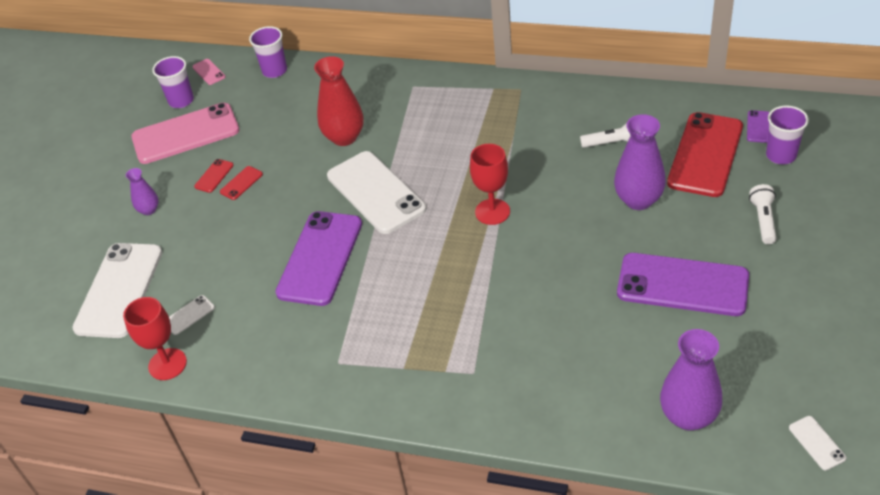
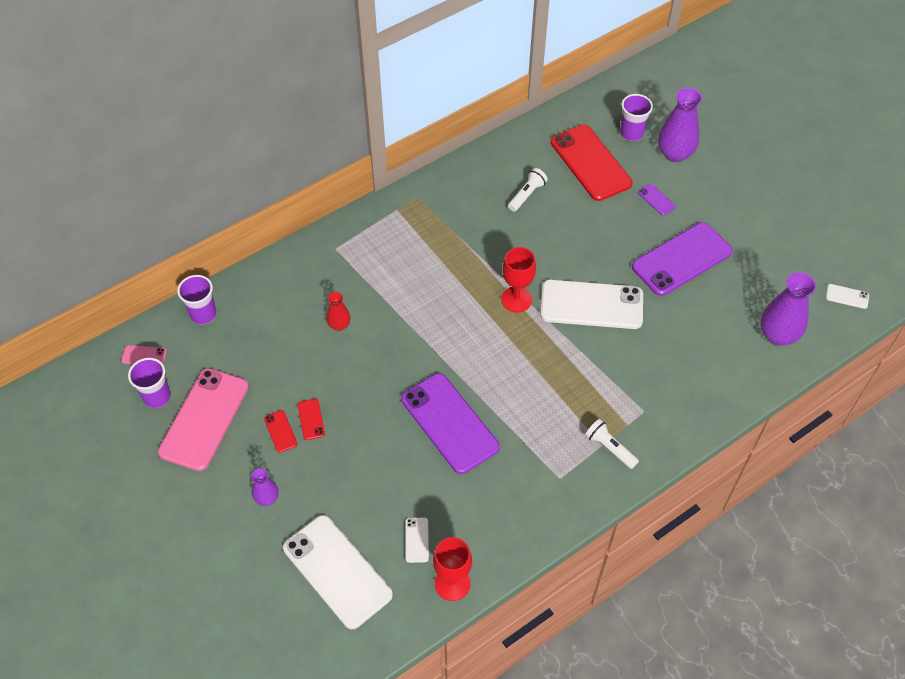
camera: 55 degrees left, 10 degrees up
(344, 137) = (339, 325): red vase -> red vase, size x0.54
(376, 192) = (421, 347): white phone -> white phone (591, 305)
(638, 200) = (591, 223): purple vase -> purple vase (675, 154)
(758, 127) = (596, 121): purple phone -> purple phone (656, 200)
(763, 220) = (672, 184): white flashlight -> white flashlight (610, 448)

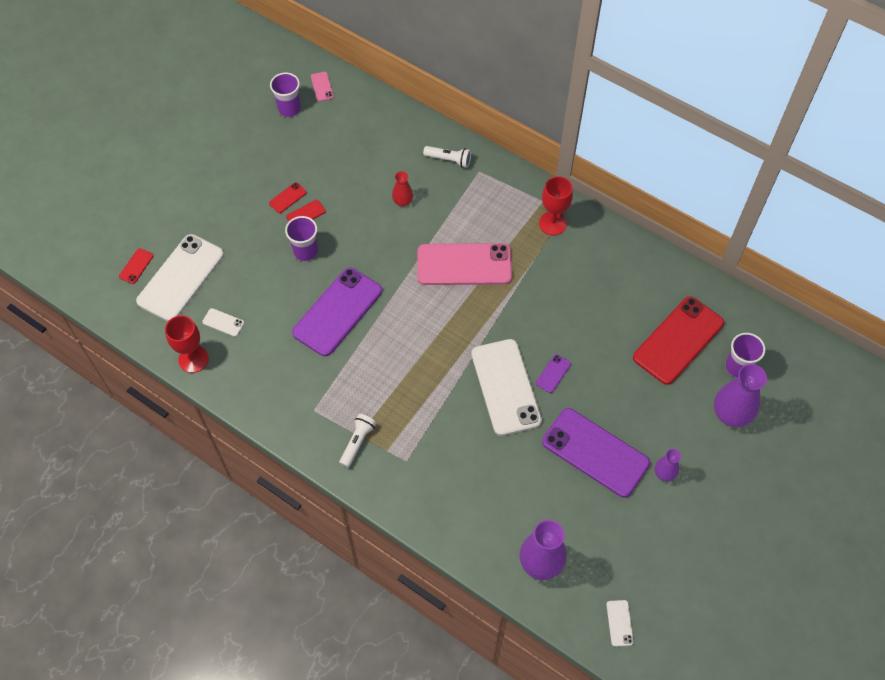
camera: 70 degrees right, 5 degrees up
(203, 314) = (375, 108): purple cup -> purple cup (305, 251)
(204, 419) = (281, 145): pink phone -> pink phone (464, 264)
(267, 498) = (227, 211): purple vase -> purple vase (664, 473)
(298, 618) = (136, 266): none -> red phone
(416, 540) = (223, 322): white phone -> white phone turned 45 degrees clockwise
(516, 299) = (485, 324): red goblet -> red goblet (552, 223)
(527, 195) = (610, 297): white flashlight -> white flashlight (449, 160)
(656, 200) = (660, 411): purple phone -> purple phone (553, 373)

